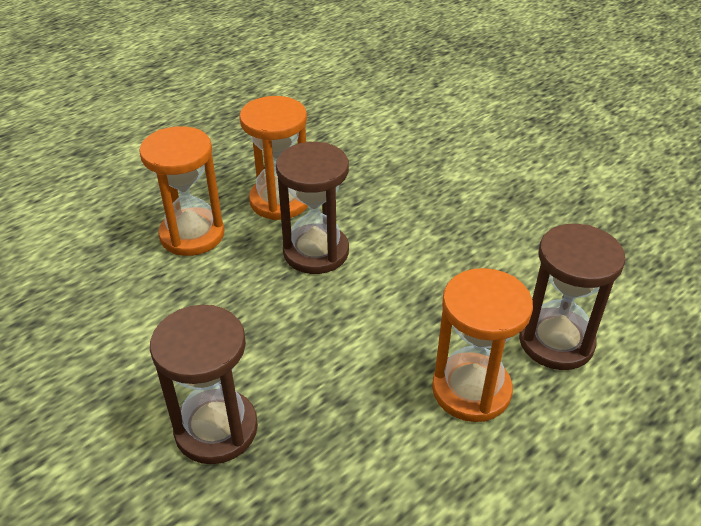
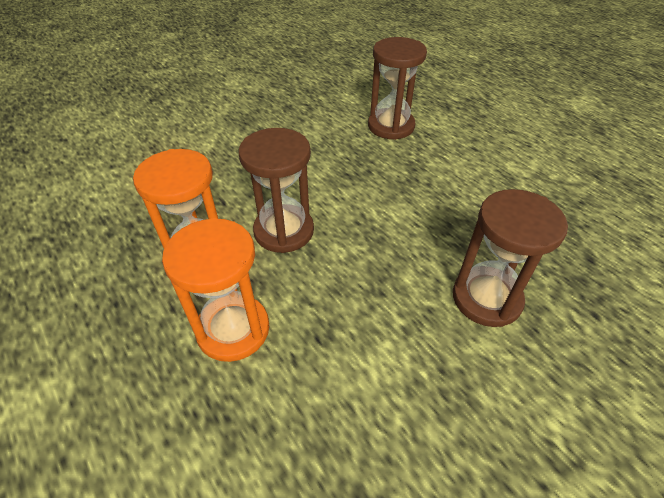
camera: 85 degrees left, 5 degrees up
(471, 390) = (432, 163): orange hourglass -> none

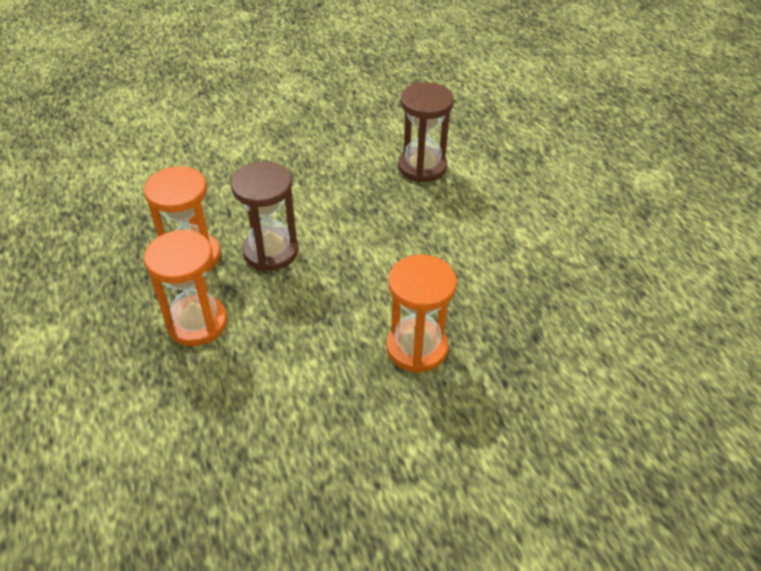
camera: 15 degrees right, 0 degrees up
(486, 298) = (417, 347): brown hourglass -> orange hourglass

